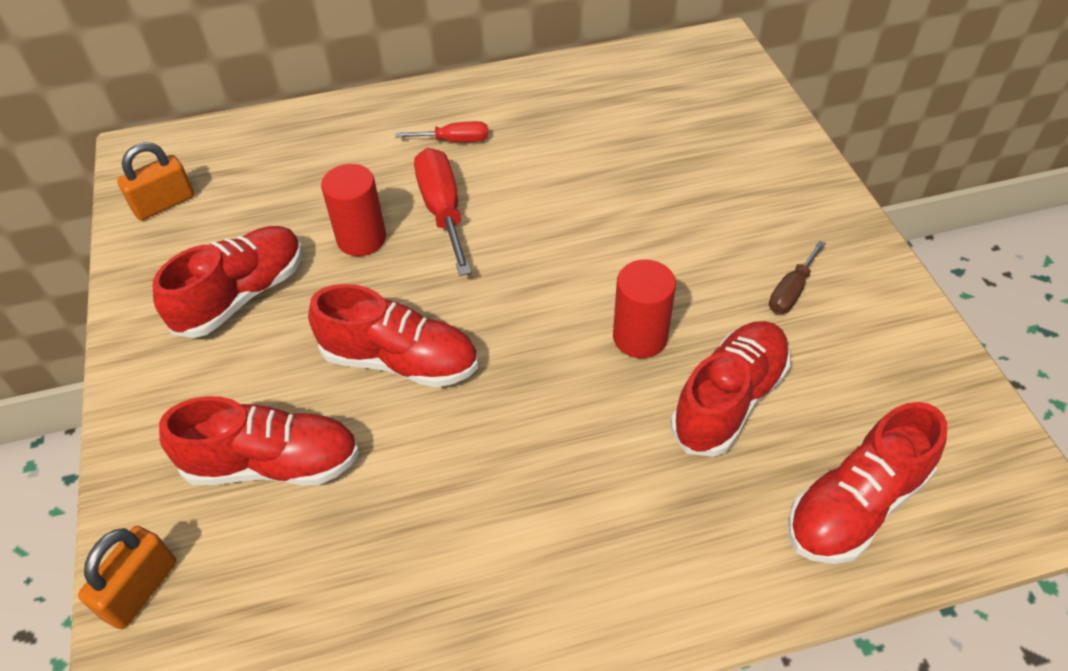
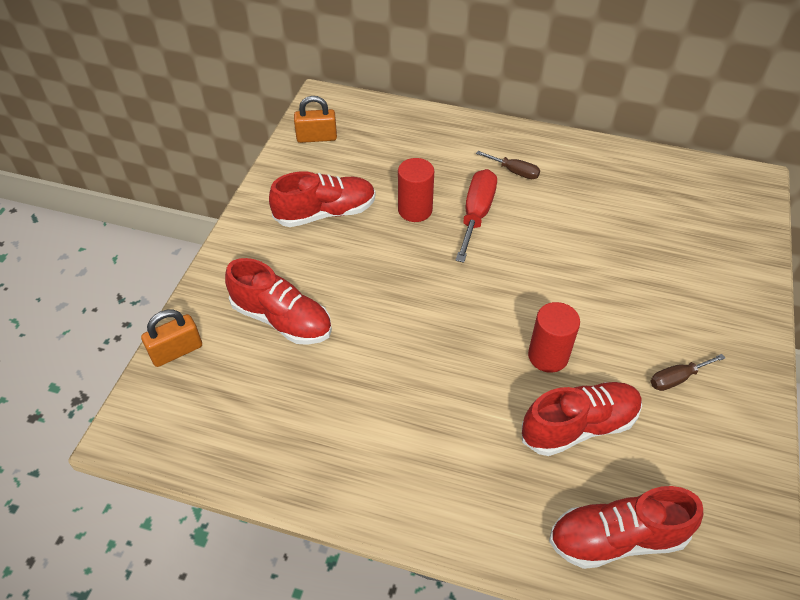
camera: 30 degrees right, 0 degrees up
(400, 361) = (389, 296): red shoe -> none
(455, 140) = (514, 172): red screwdriver -> brown screwdriver

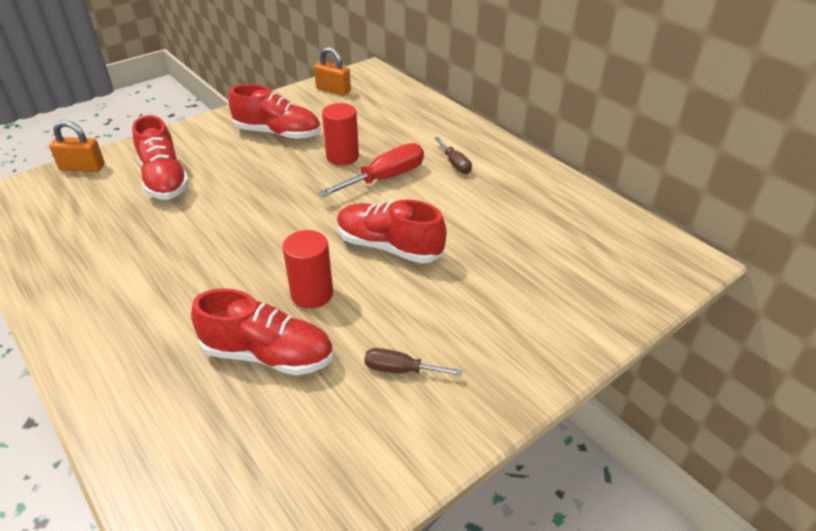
camera: 35 degrees right, 10 degrees down
(616, 538) = (184, 453): red shoe -> red shoe (389, 247)

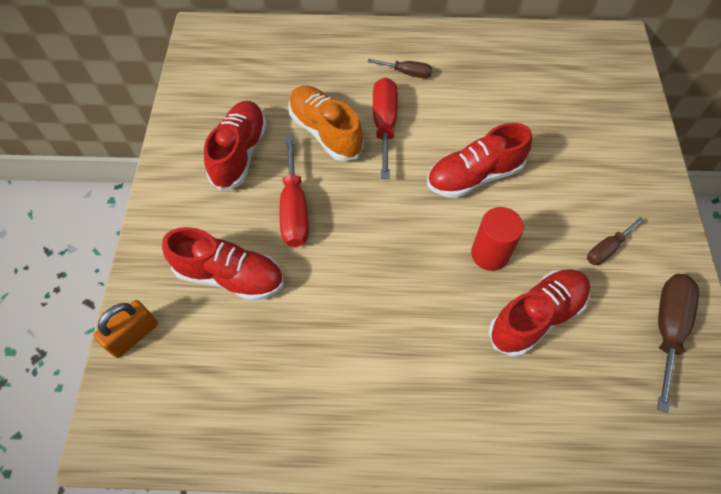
camera: 50 degrees left, 20 degrees up
(252, 177) = (294, 209): none -> red screwdriver
(278, 133) = (239, 153): red shoe -> red shoe turned 45 degrees counterclockwise
(333, 90) = (207, 74): orange padlock -> none
(342, 157) = (325, 132): red cylinder -> orange shoe
(343, 465) = (667, 329): none -> brown screwdriver

